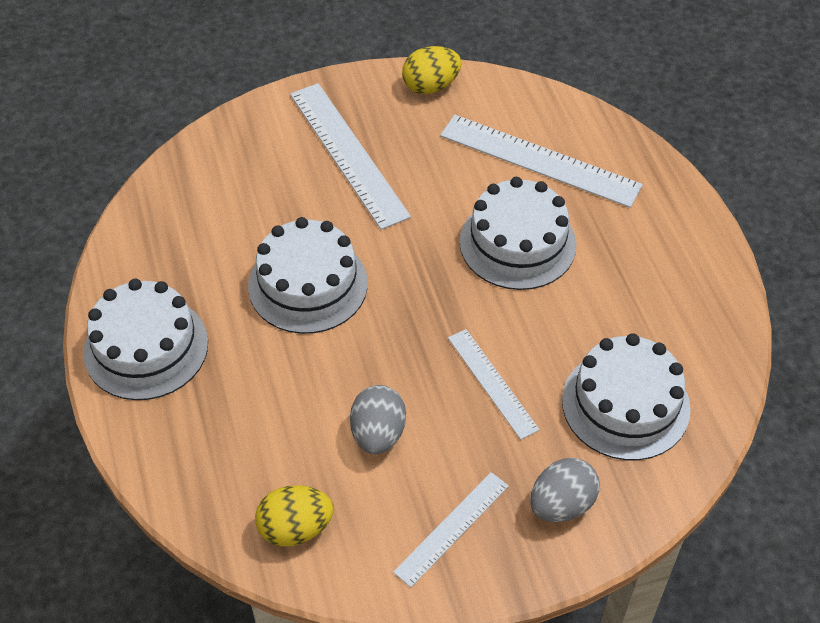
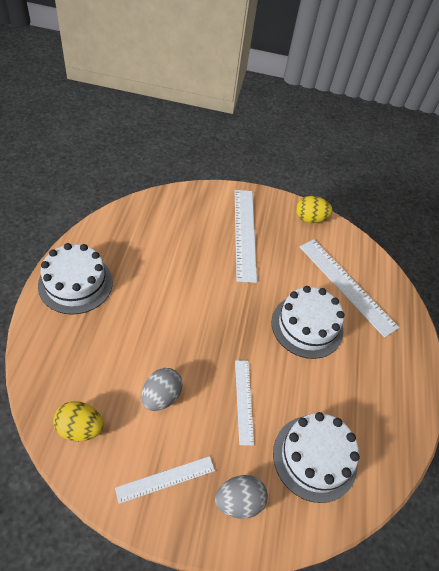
camera: 20 degrees right, 0 degrees up
(308, 284) = (179, 292): white cake -> none

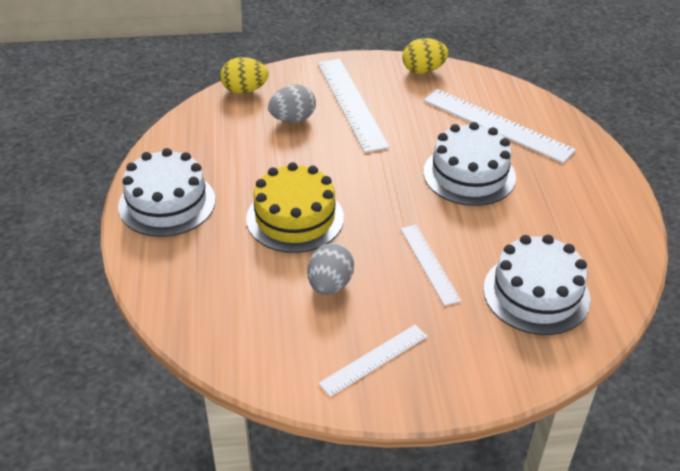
camera: 10 degrees left, 10 degrees down
(80, 428) = (247, 340): yellow egg -> yellow egg (244, 90)
(161, 326) = (295, 218): none -> yellow cake
(239, 501) = (469, 356): grey egg -> grey egg (293, 119)

